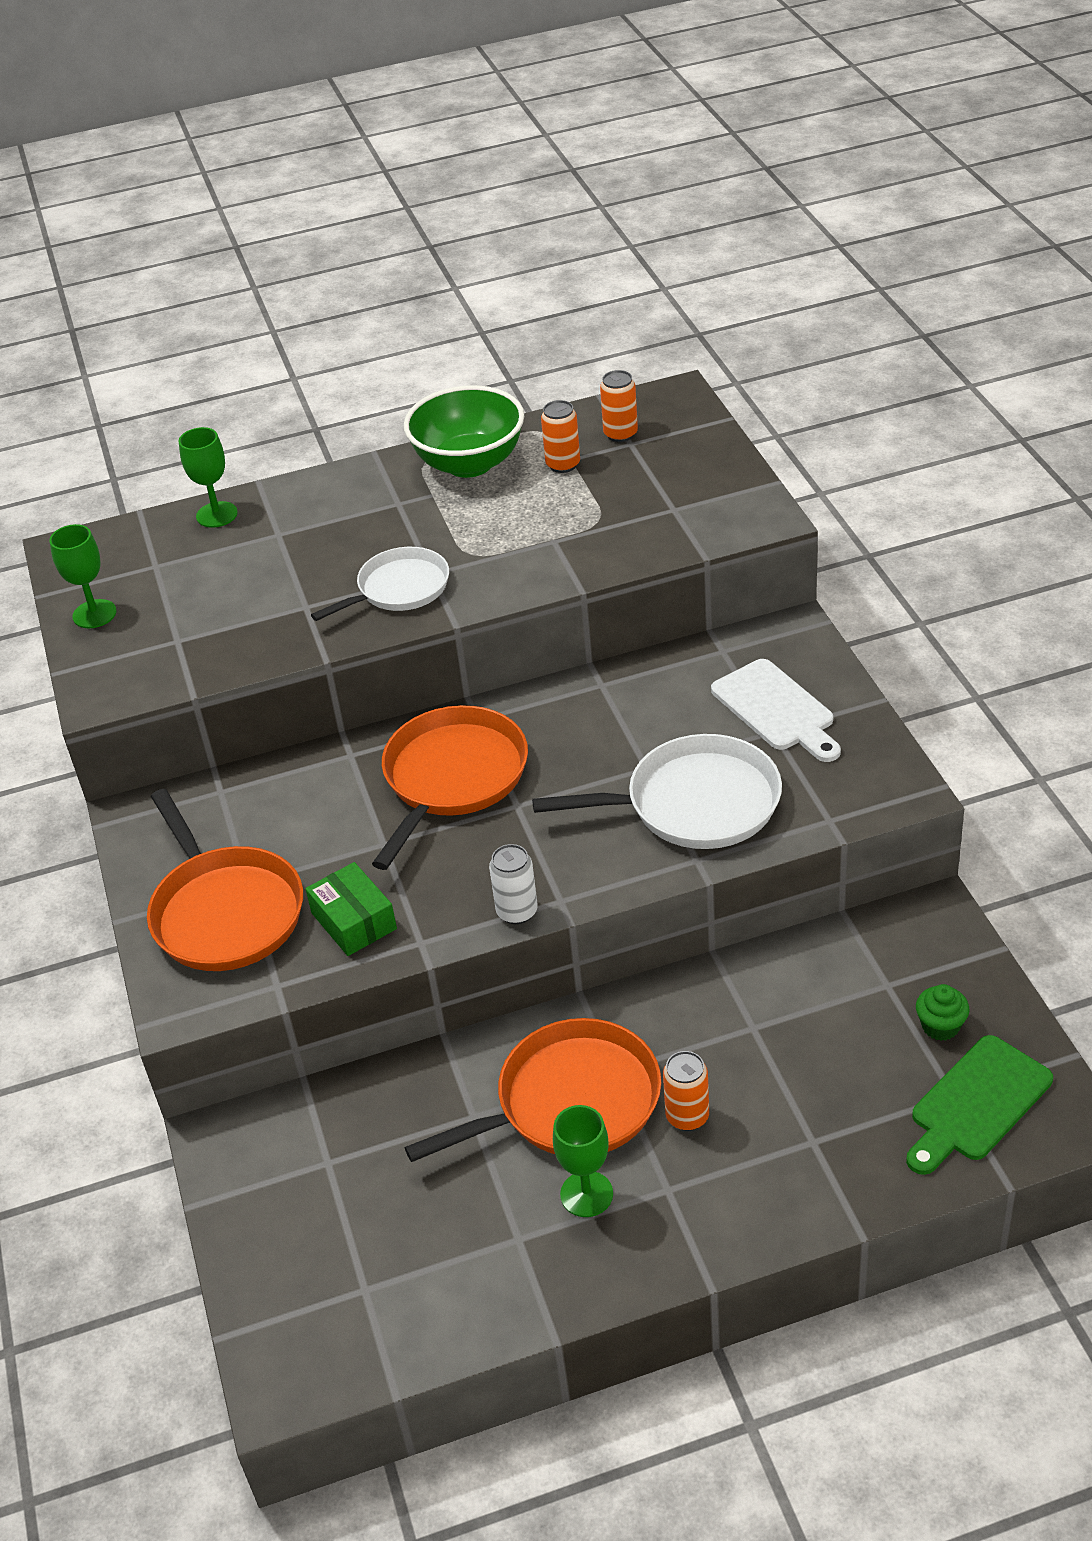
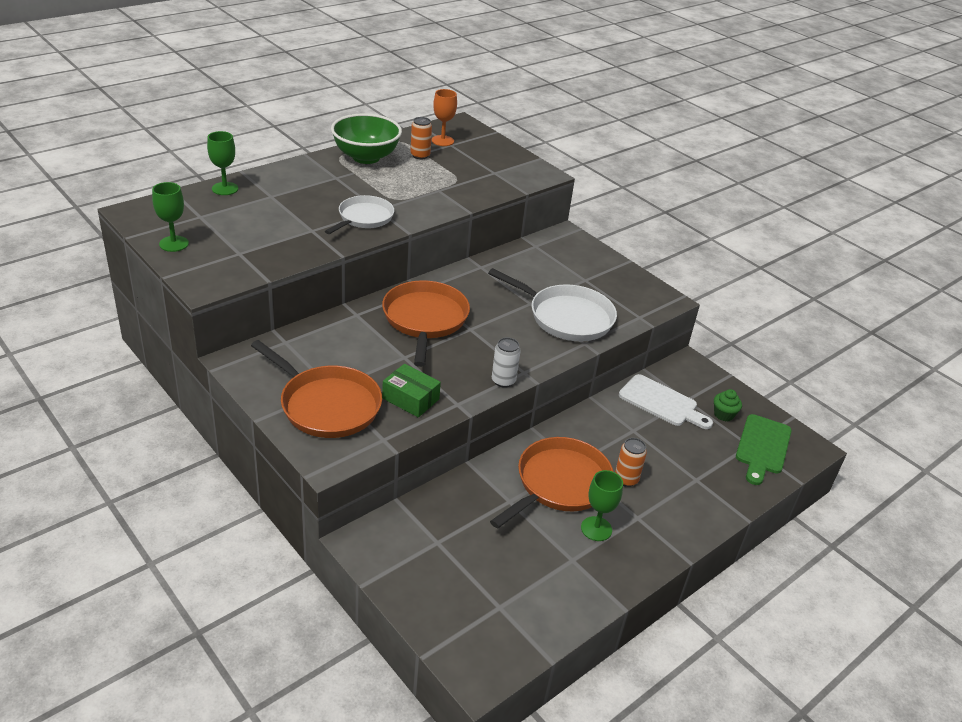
camera: 30 degrees left, 5 degrees down
(620, 434) = (442, 141): orange can -> orange goblet
(695, 803) = (566, 317): white pan -> white pan turned 60 degrees clockwise
(776, 709) = (580, 270): white cutting board -> white cutting board (661, 402)

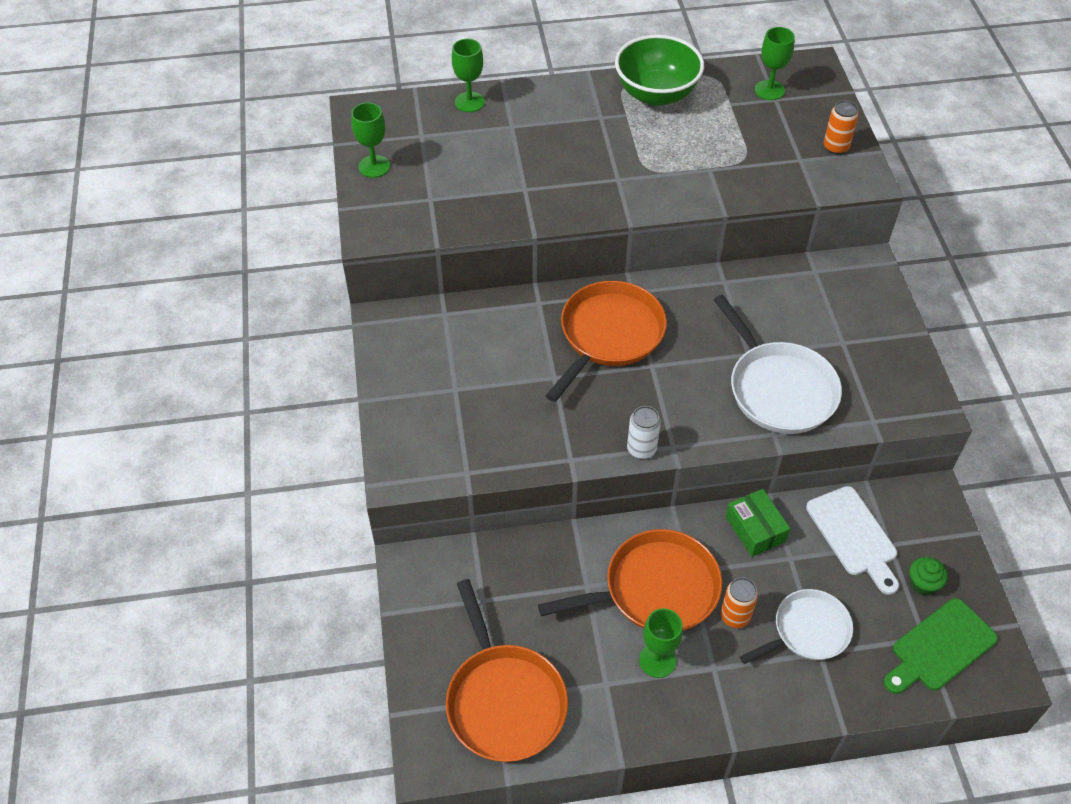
camera: 35 degrees right, 15 degrees up
(327, 405) = (437, 409): orange pan -> orange pan (504, 701)
(364, 218) = (593, 187): white pan -> white pan (807, 631)
(410, 399) = (526, 433): green box -> green box (755, 529)
(420, 155) = (724, 108): orange can -> orange can (836, 147)
(442, 141) = (769, 90): orange goblet -> green goblet

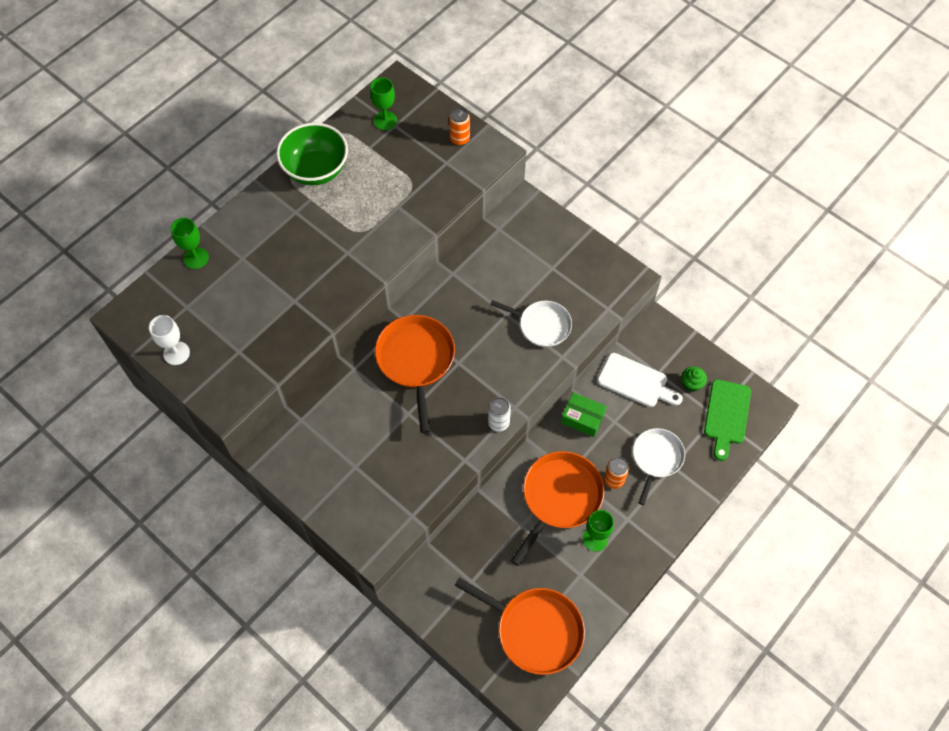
camera: 40 degrees left, 10 degrees up
(374, 166) = (176, 353): green goblet -> white goblet
(779, 389) = (542, 325): white pan -> white pan, size x0.66

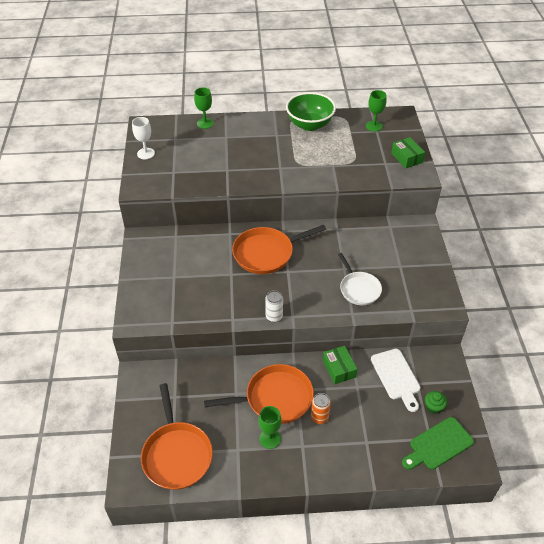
camera: 45 degrees right, 15 degrees down
(416, 360) = (266, 253): orange pan -> orange pan turned 150 degrees counterclockwise
(459, 139) = (406, 158): orange can -> green box
(656, 458) = (361, 429): white pan -> none

